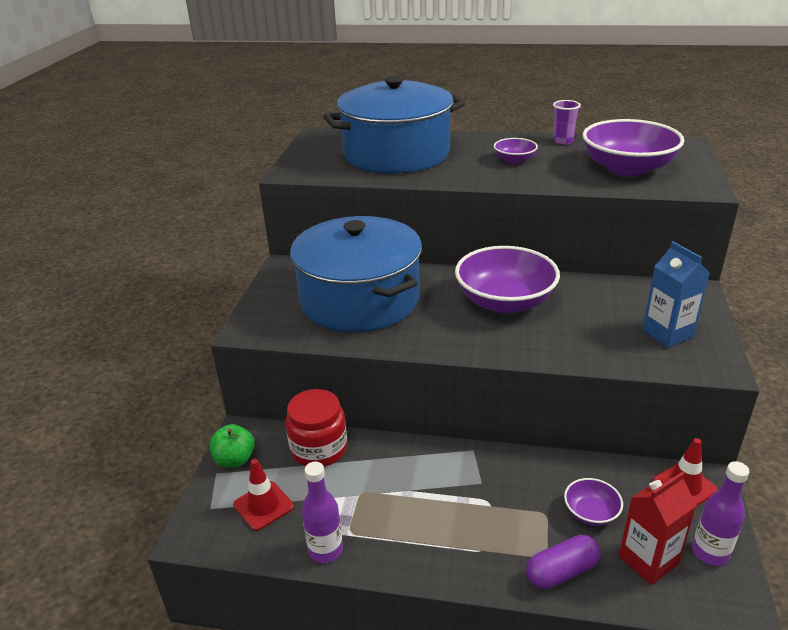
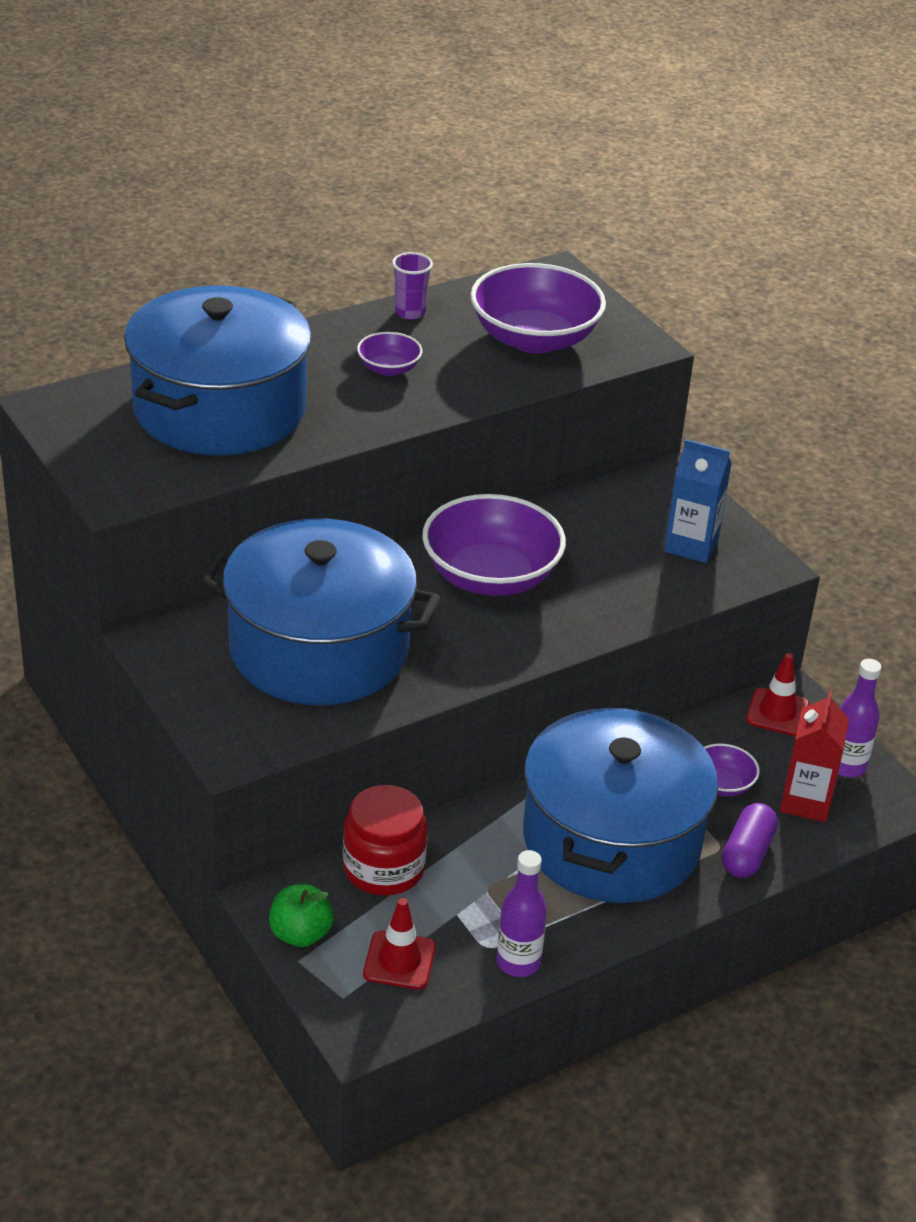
camera: 45 degrees left, 5 degrees up
(472, 507) = (611, 840): none -> blue pot

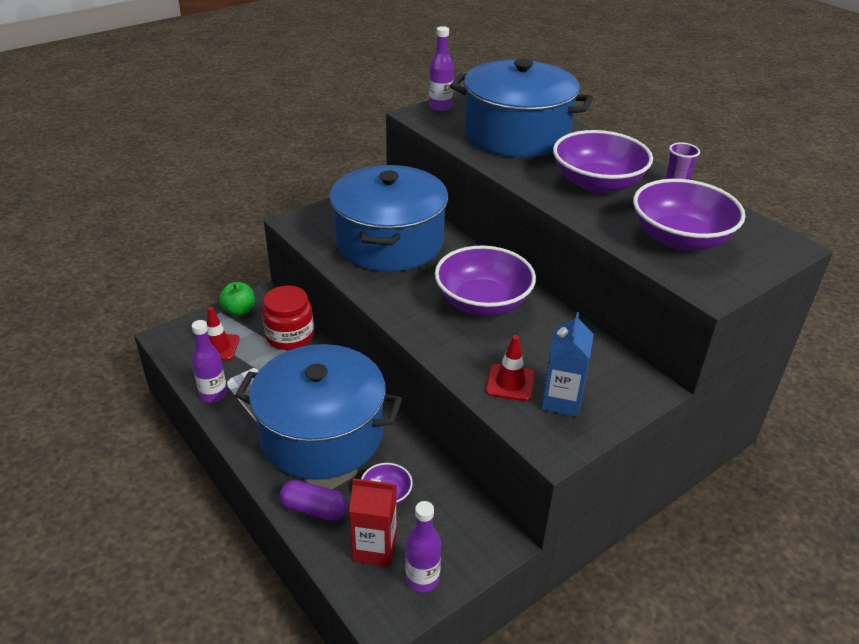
camera: 85 degrees right, 0 degrees up
(91, 469) = (440, 106): none -> purple bottle
(389, 368) = (597, 183): purple bowl -> purple bowl, size x2.12
(777, 712) = (477, 531): red traffic cone -> red traffic cone (510, 383)

